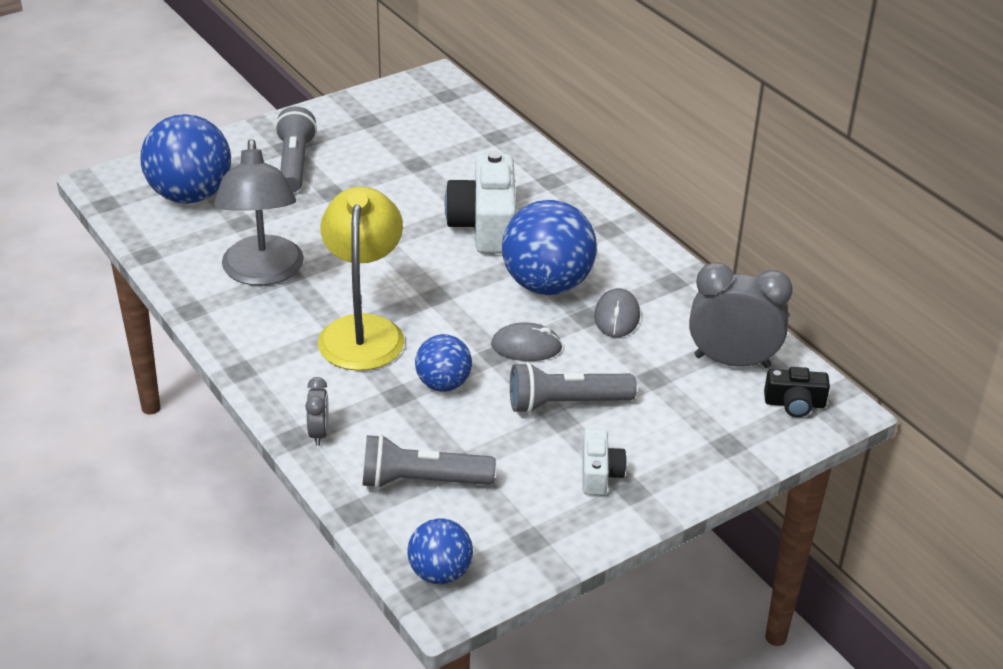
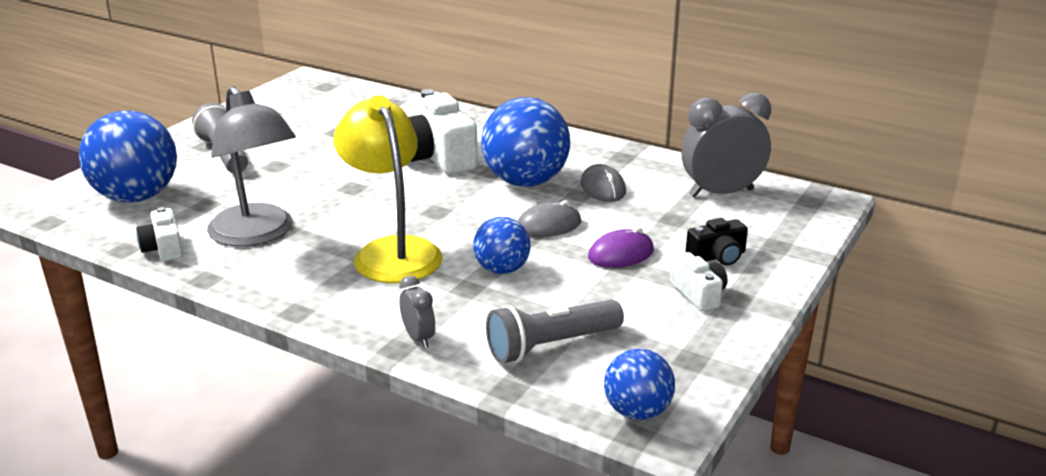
camera: 25 degrees left, 10 degrees down
(178, 264) = (164, 248): none -> white camera
(566, 403) = (621, 254): grey flashlight -> purple mouse
(794, 403) = (795, 206): black camera -> black camera (717, 256)

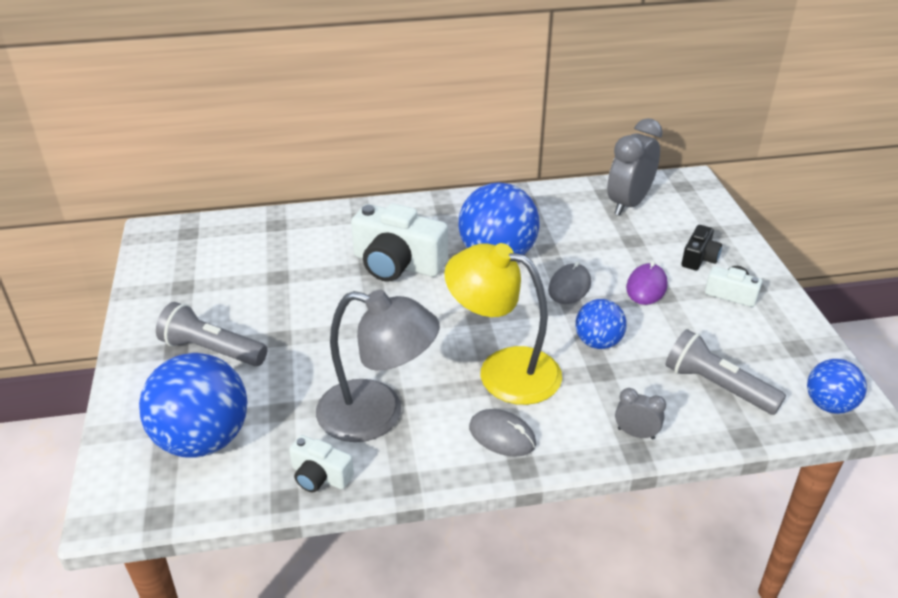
camera: 40 degrees left, 10 degrees up
(551, 346) = (717, 386): grey flashlight -> grey flashlight turned 105 degrees clockwise
(602, 188) = (554, 235): grey mouse -> grey mouse (502, 436)

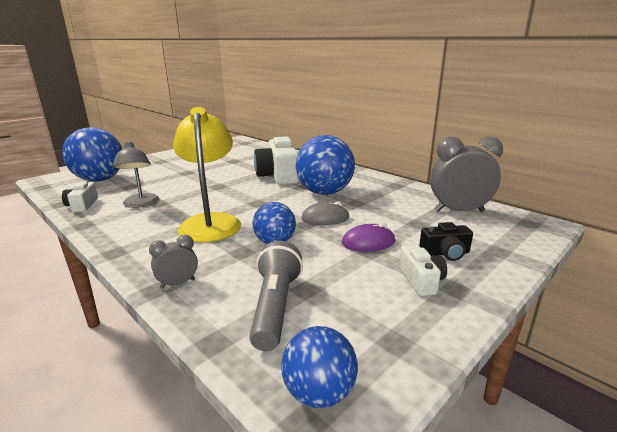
camera: 55 degrees right, 15 degrees down
(212, 350) = (165, 165): grey flashlight -> none
(377, 415) = (141, 204): grey lamp -> grey lamp, size x0.64
(502, 436) = (143, 238): grey mouse -> none
(636, 433) = (178, 283): grey clock -> grey clock turned 105 degrees counterclockwise

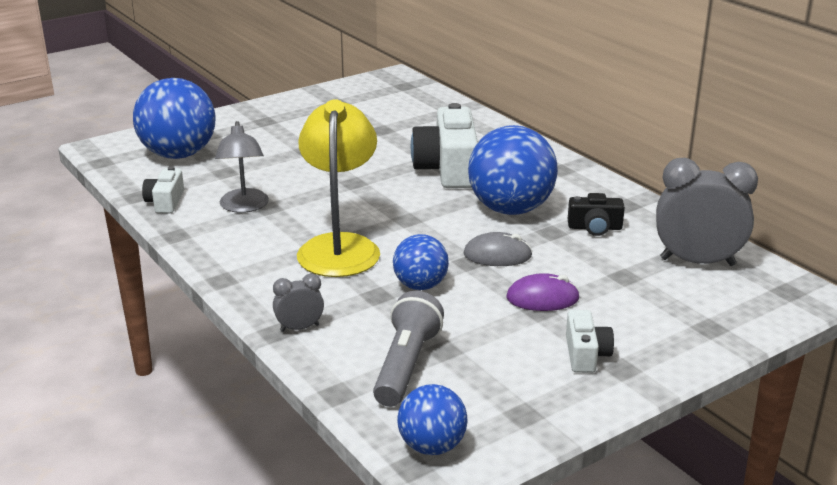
camera: 10 degrees right, 5 degrees up
(445, 253) = (637, 323): black camera -> black camera (595, 228)

